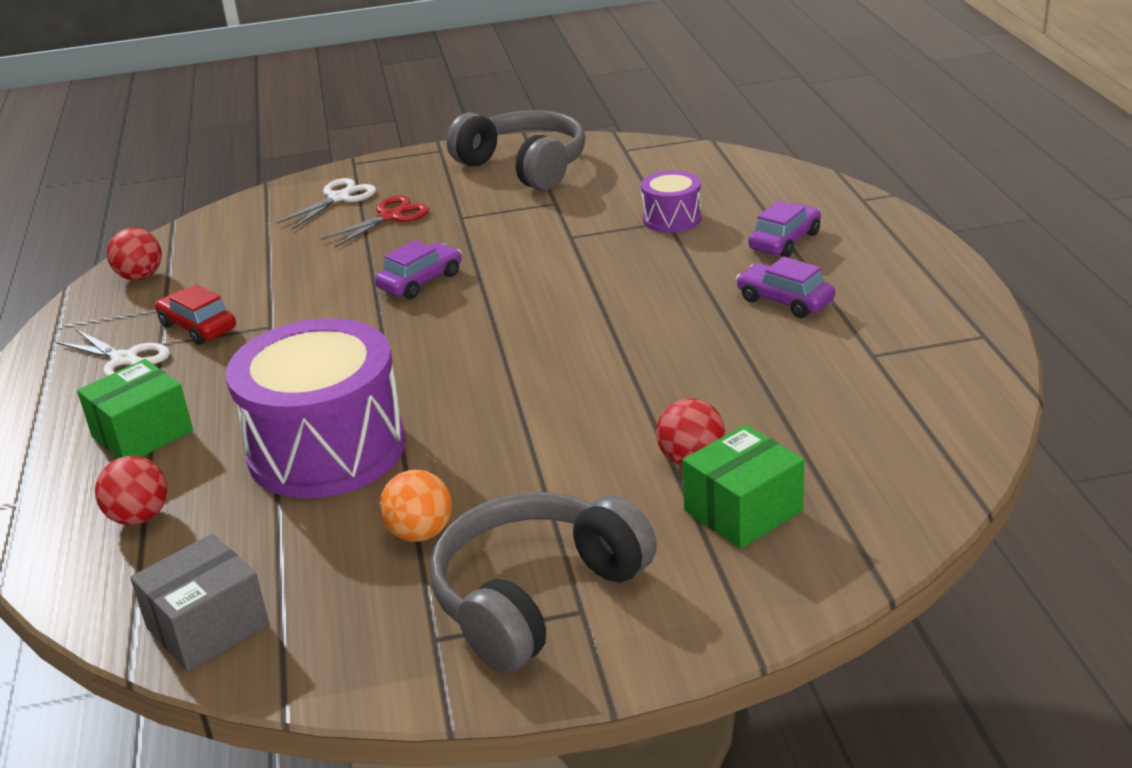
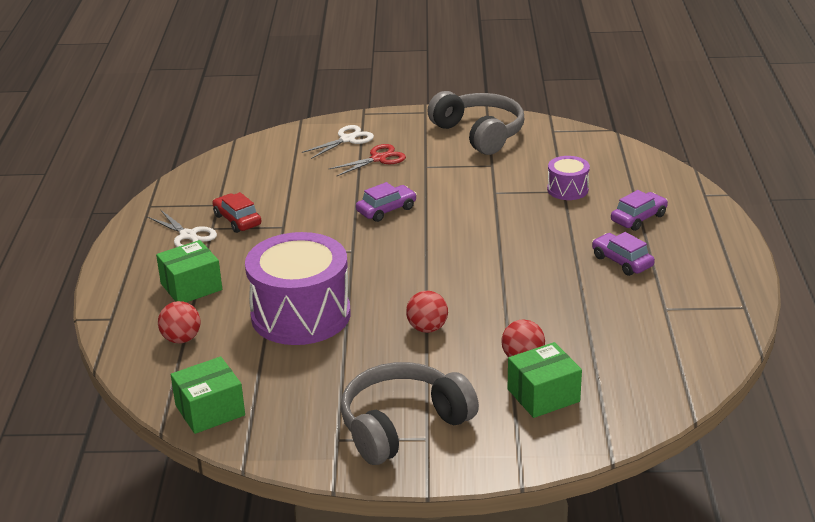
camera: 10 degrees right, 0 degrees up
(140, 277) = (207, 178): red ball -> red ball (427, 328)
(208, 626) = (210, 410): grey box -> green box
(420, 533) = (344, 376): orange ball -> none

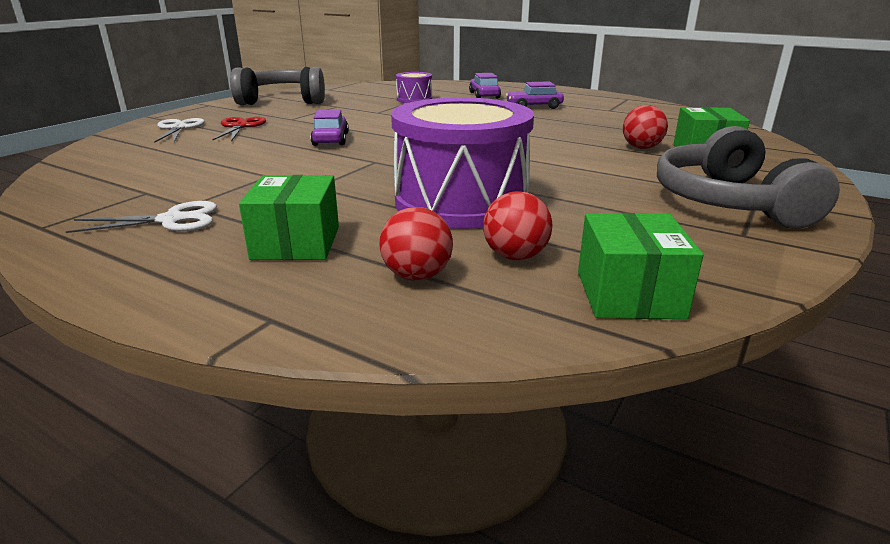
camera: 60 degrees left, 5 degrees down
(237, 220) = (204, 191): red car -> none
(427, 328) = (557, 163): red ball -> red ball (515, 256)

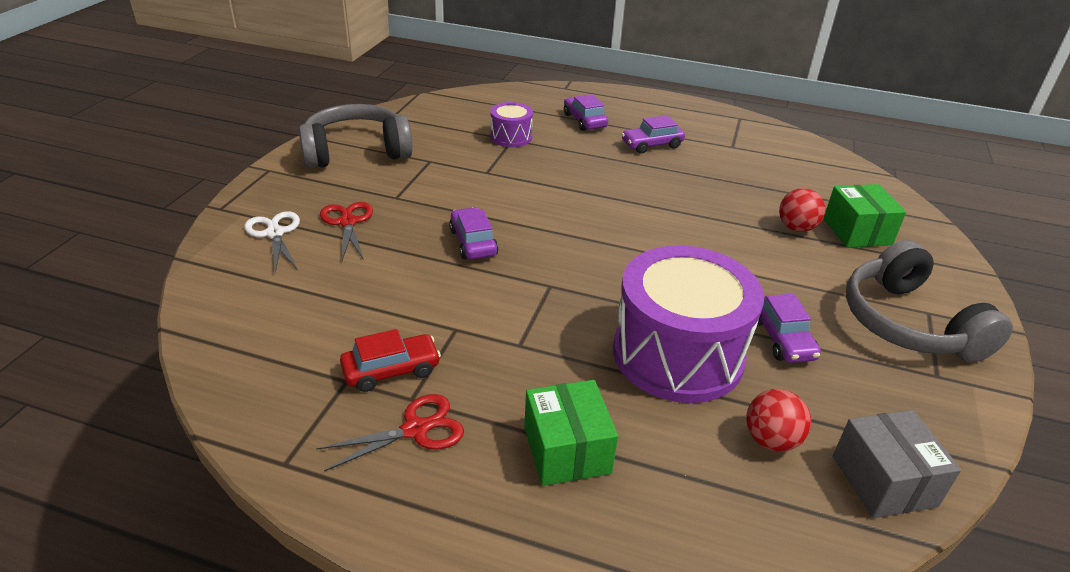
camera: 15 degrees left, 10 degrees up
(172, 220) = (416, 429): white scissors -> red scissors
(189, 190) = (391, 370): none -> red car
(417, 276) = (705, 484): red ball -> none
(578, 201) = (782, 339): none -> purple car
(629, 294) = (883, 481): green box -> grey box

